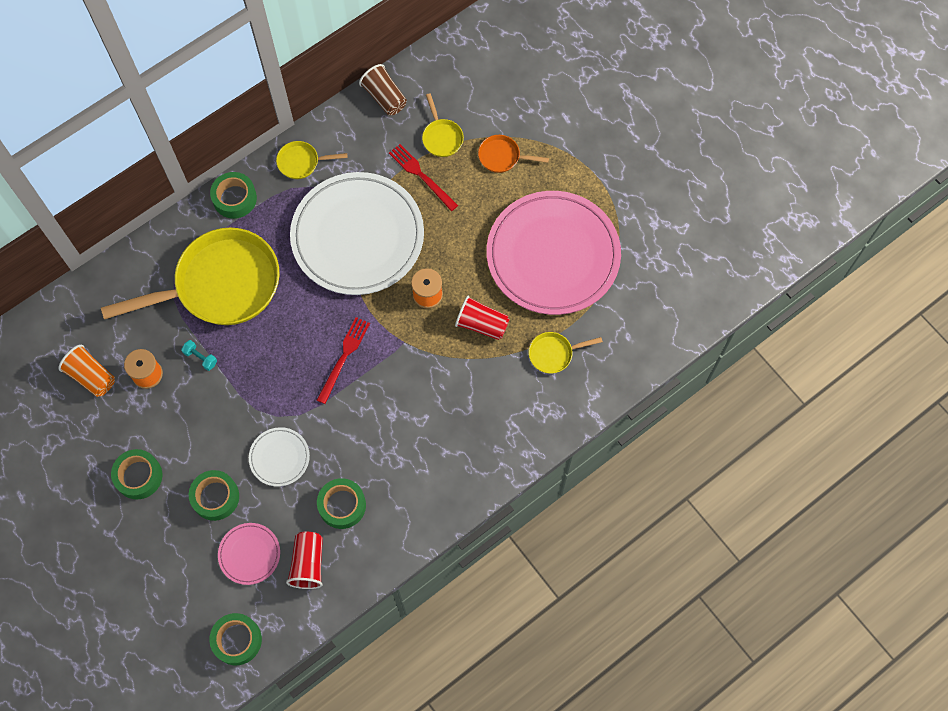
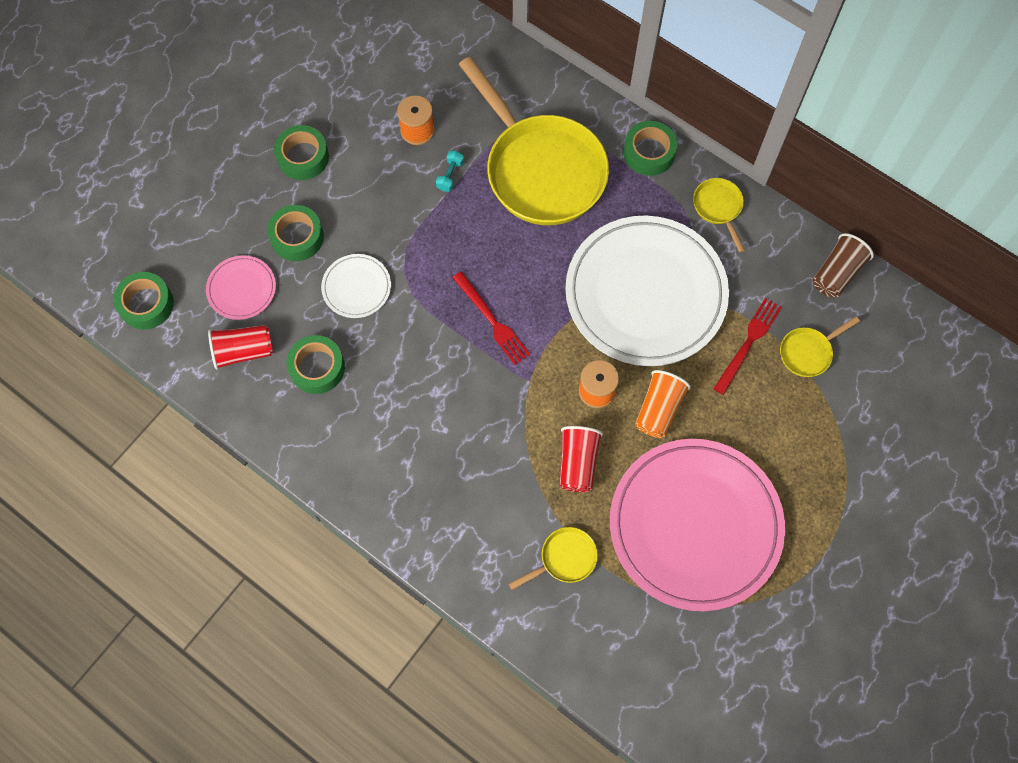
camera: 75 degrees right, 0 degrees up
(91, 376) = (401, 80): orange cup -> orange cup (658, 409)
(344, 357) = (492, 321): red fork -> red fork turned 45 degrees clockwise
(502, 157) = (808, 430): orange pan -> none
(553, 354) = (564, 558): yellow pan -> yellow pan turned 90 degrees clockwise

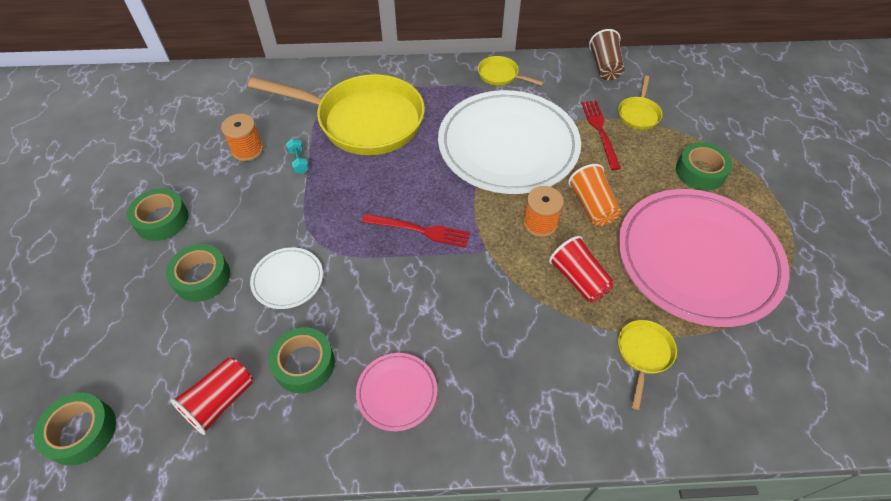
camera: 40 degrees left, 15 degrees down
(242, 289) = (178, 351): pink plate -> pink plate (397, 392)
(649, 153) = (427, 73): green tape -> green tape (700, 172)

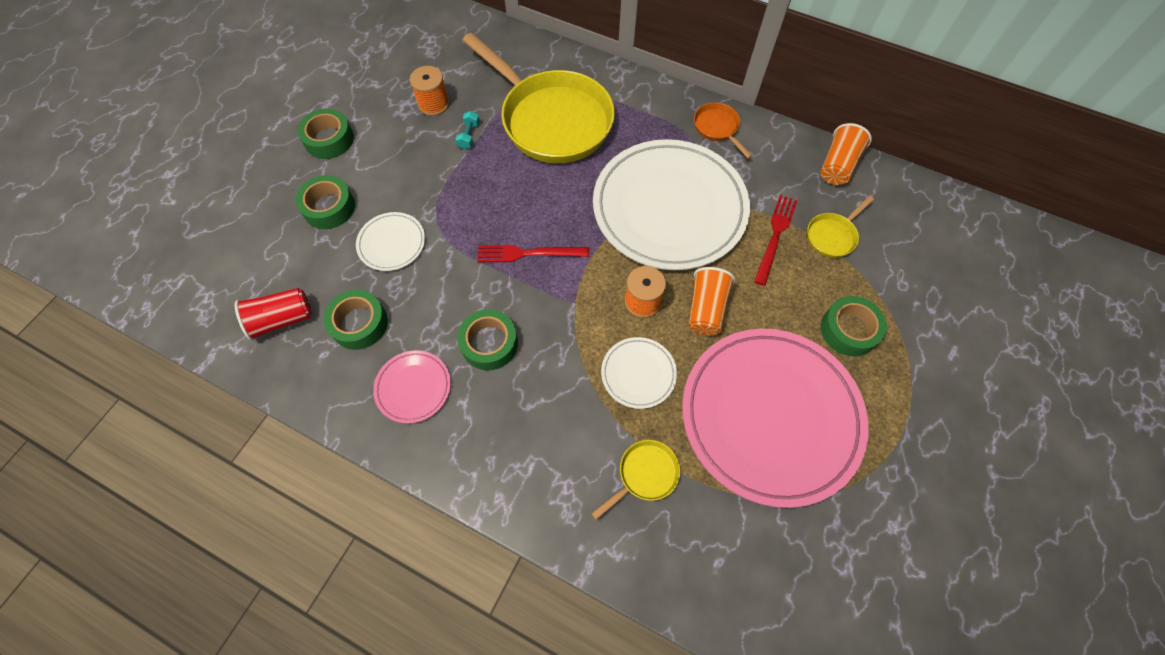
camera: 30 degrees right, 10 degrees up
(82, 432) = (179, 290): green tape -> green tape (489, 343)
(419, 230) = (528, 253): red fork -> red fork turned 135 degrees clockwise
(500, 75) = (717, 128): yellow pan -> orange pan
(579, 279) = (638, 374): red cup -> white plate
(605, 67) = (837, 166): brown cup -> orange cup

